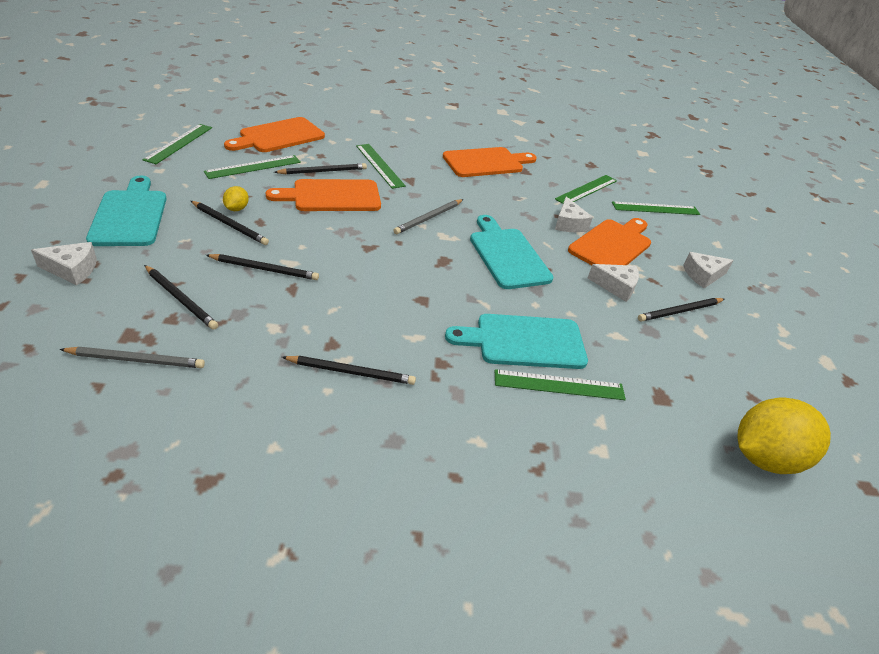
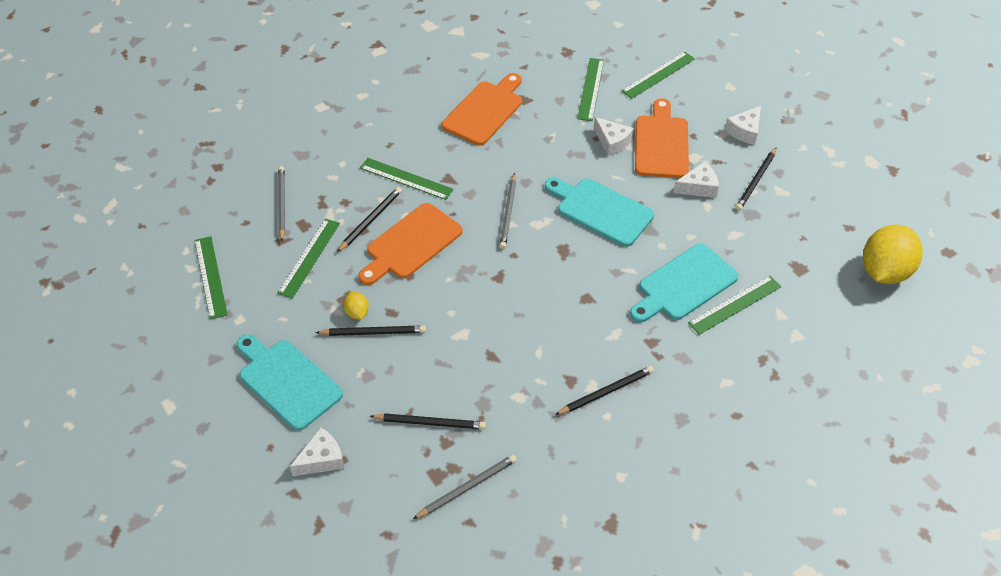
camera: 30 degrees left, 10 degrees up
(264, 269) = (452, 354): black pencil -> none
(279, 136) = (281, 204): orange cutting board -> grey pencil

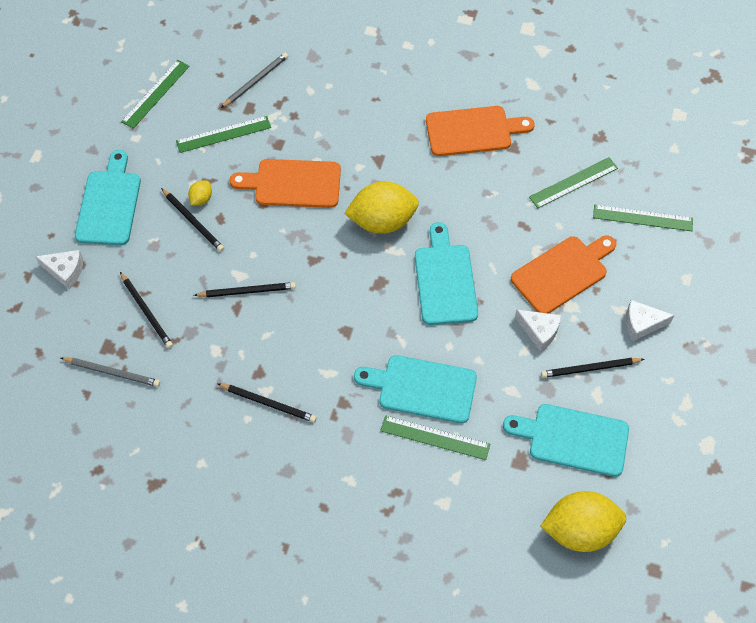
camera: 50 degrees right, 10 degrees up
(370, 220) = (291, 143): black pencil -> black pencil (247, 291)
(406, 179) = (352, 134): green ruler -> none
(508, 212) = (382, 221): grey pencil -> yellow lemon
(612, 142) = (528, 237): white cheese -> none
(806, 227) = (573, 439): none -> turquoise cutting board

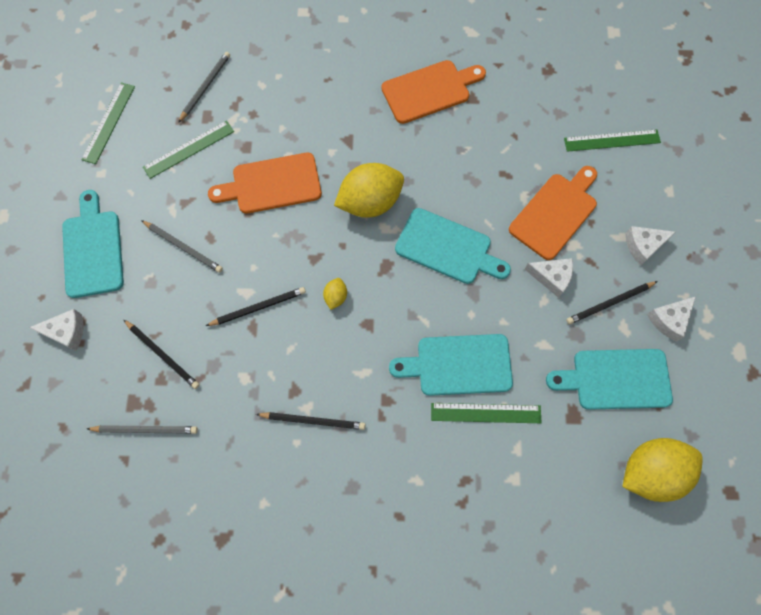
camera: 15 degrees left, 10 degrees up
(193, 221) = (183, 247): black pencil -> grey pencil
(201, 199) = (185, 222): yellow lemon -> yellow lemon (335, 297)
(445, 280) = (447, 248): turquoise cutting board -> turquoise cutting board turned 135 degrees clockwise
(573, 183) = (538, 120): green ruler -> none
(645, 398) = (669, 320): none -> white cheese

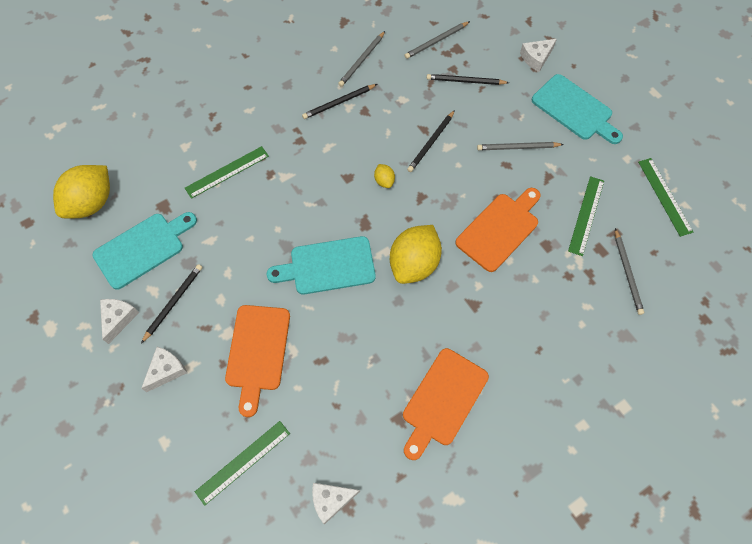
camera: 145 degrees right, 5 degrees down
(245, 462) = (362, 60): none -> grey pencil
(458, 365) = (265, 190): turquoise cutting board -> none
(551, 277) = (231, 294): white cheese -> white cheese (331, 500)

